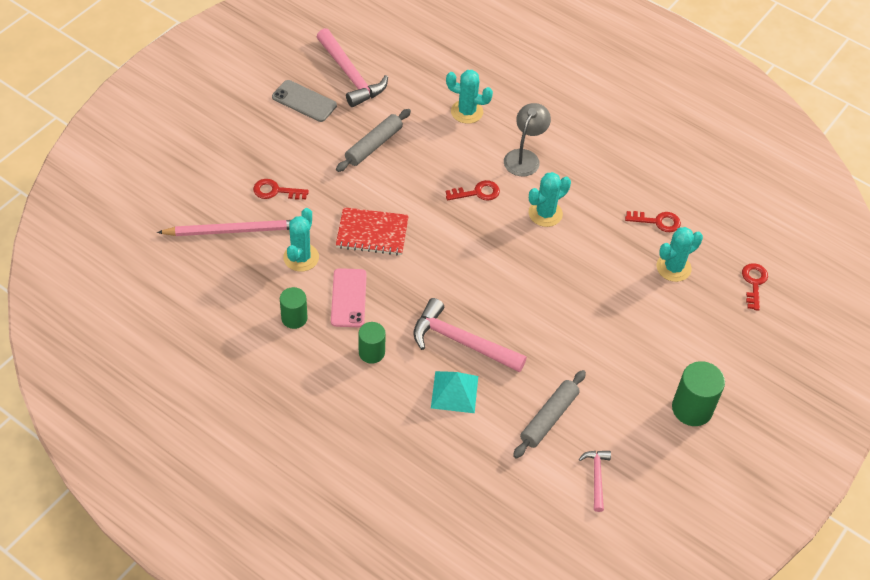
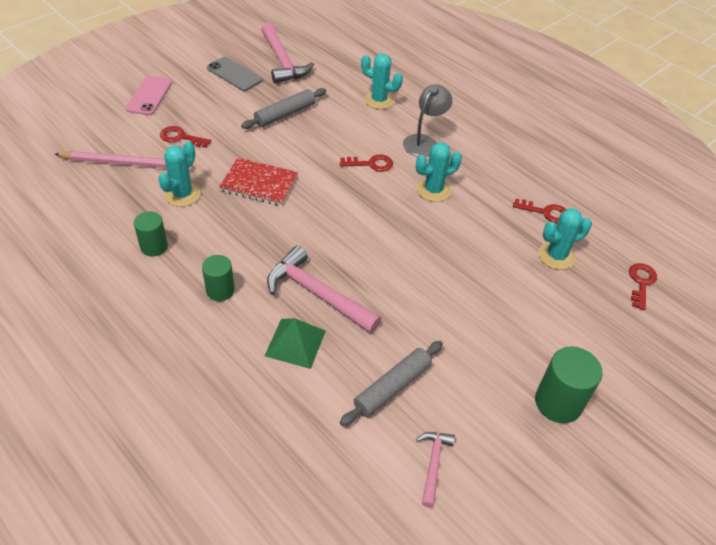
camera: 10 degrees right, 5 degrees down
(349, 298) = (215, 236): pink phone -> pink phone (149, 96)
(454, 392) = (295, 343): turquoise pyramid -> green pyramid

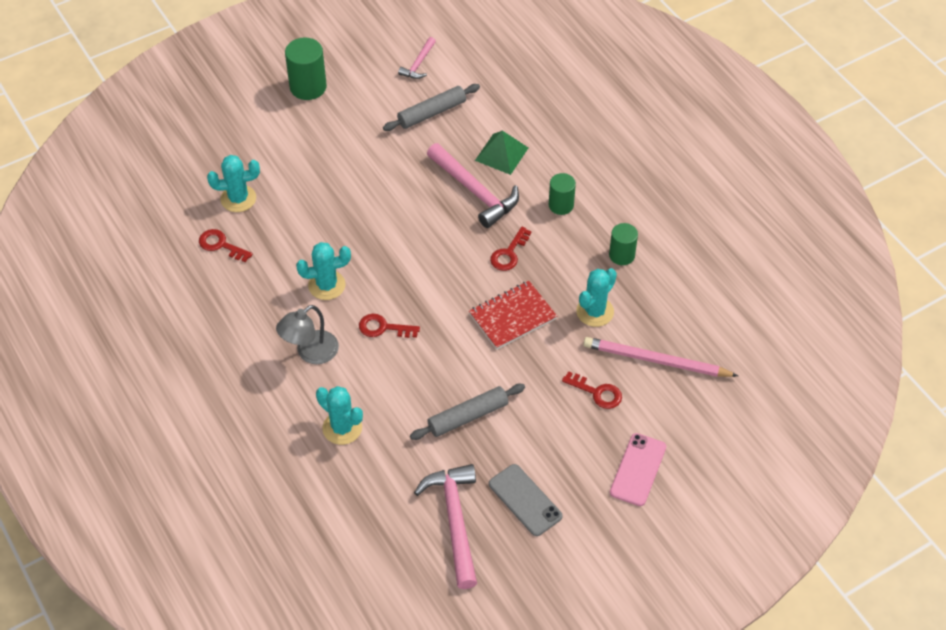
camera: 165 degrees left, 5 degrees up
(259, 183) = (512, 316): red notebook -> red notebook turned 60 degrees counterclockwise
(641, 283) = (175, 164): red key -> red key (509, 253)

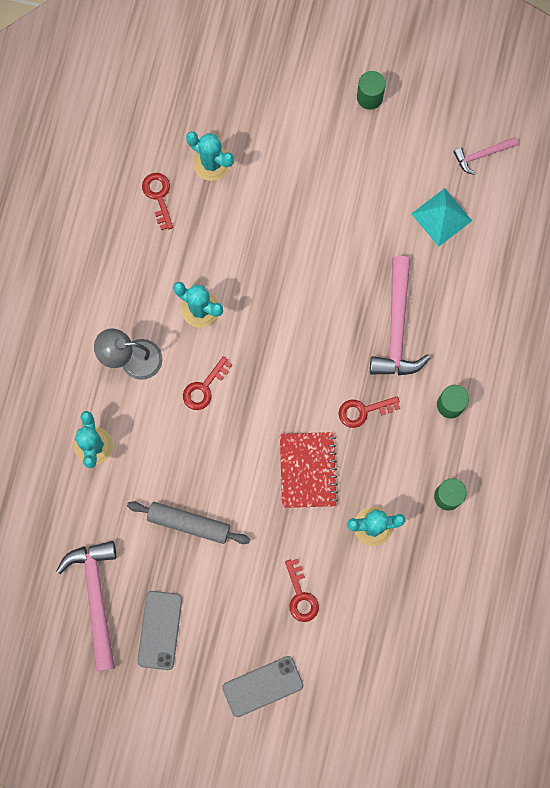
camera: 45 degrees right, 25 degrees up
(308, 87) = (369, 97): green cylinder -> green cylinder, size x0.65
(383, 328) = (204, 388): red key -> red key turned 105 degrees counterclockwise
(432, 113) = (441, 217): grey rolling pin -> turquoise pyramid
(455, 521) = (96, 598): pink hammer -> pink hammer turned 45 degrees counterclockwise
(501, 154) = (455, 311): green pyramid -> none
(512, 316) = (307, 470): red notebook -> red notebook turned 75 degrees clockwise
(638, 469) = (262, 686): pink phone -> grey phone
(656, 360) = (372, 613): pink pencil -> none

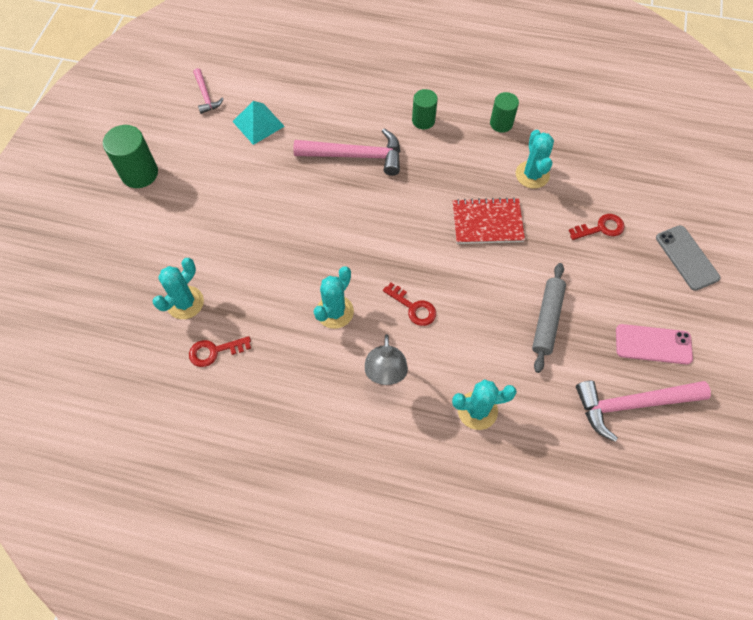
camera: 90 degrees left, 15 degrees down
(160, 630) = (653, 344): grey phone -> pink phone
(363, 411) = (431, 180): red key -> none
(369, 97) = (139, 173): green cylinder -> green cylinder, size x1.54

